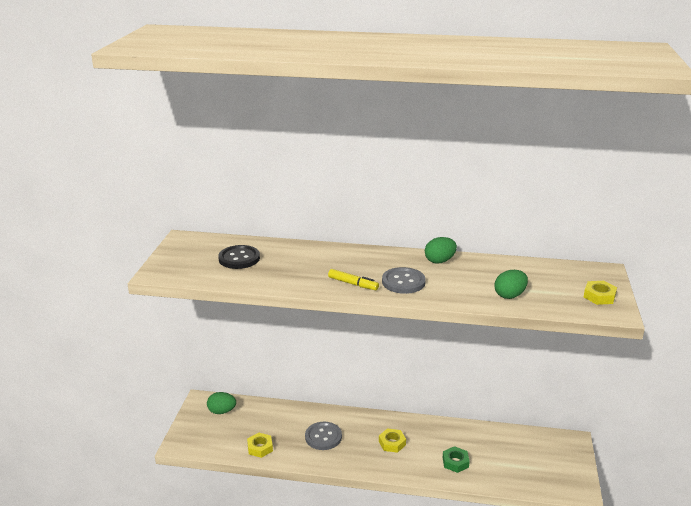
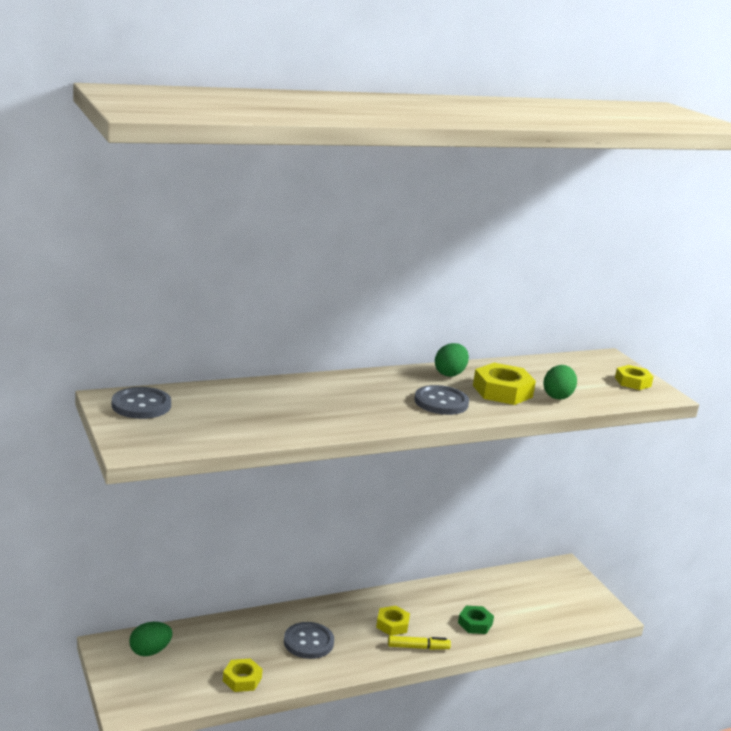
camera: 35 degrees left, 5 degrees down
(195, 246) = (141, 405): none -> grey button
(239, 258) = (220, 410): black button -> none
(353, 284) = (391, 414): yellow marker -> yellow marker (418, 647)
(466, 282) = (502, 391): none -> yellow nut

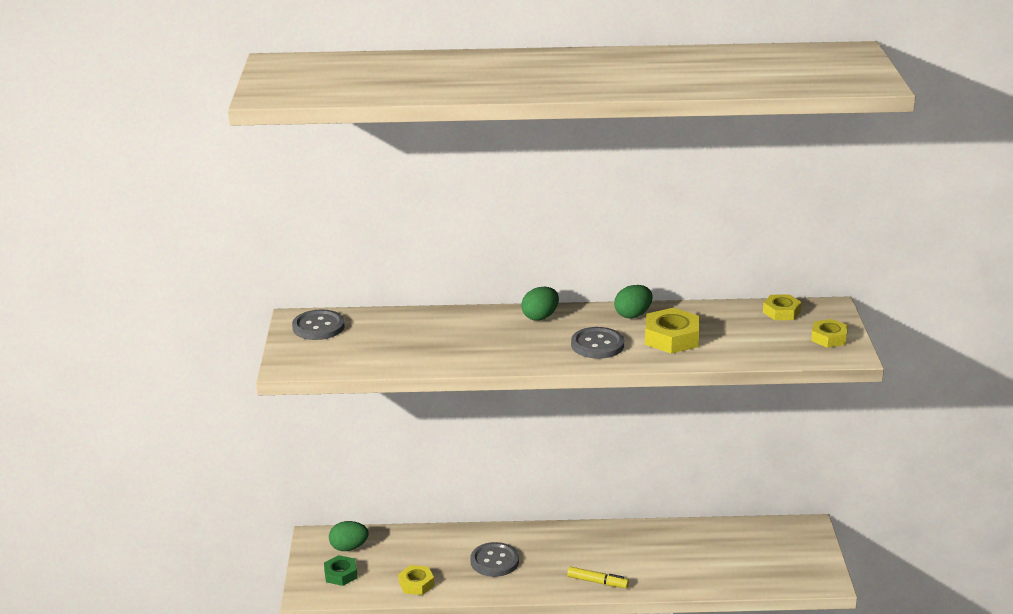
camera: 25 degrees right, 5 degrees up
(392, 624) = (585, 557): yellow nut -> yellow nut (781, 312)
(475, 624) = (670, 569): green nut -> green nut (340, 574)
(557, 396) = (726, 348): green egg -> green egg (540, 317)

